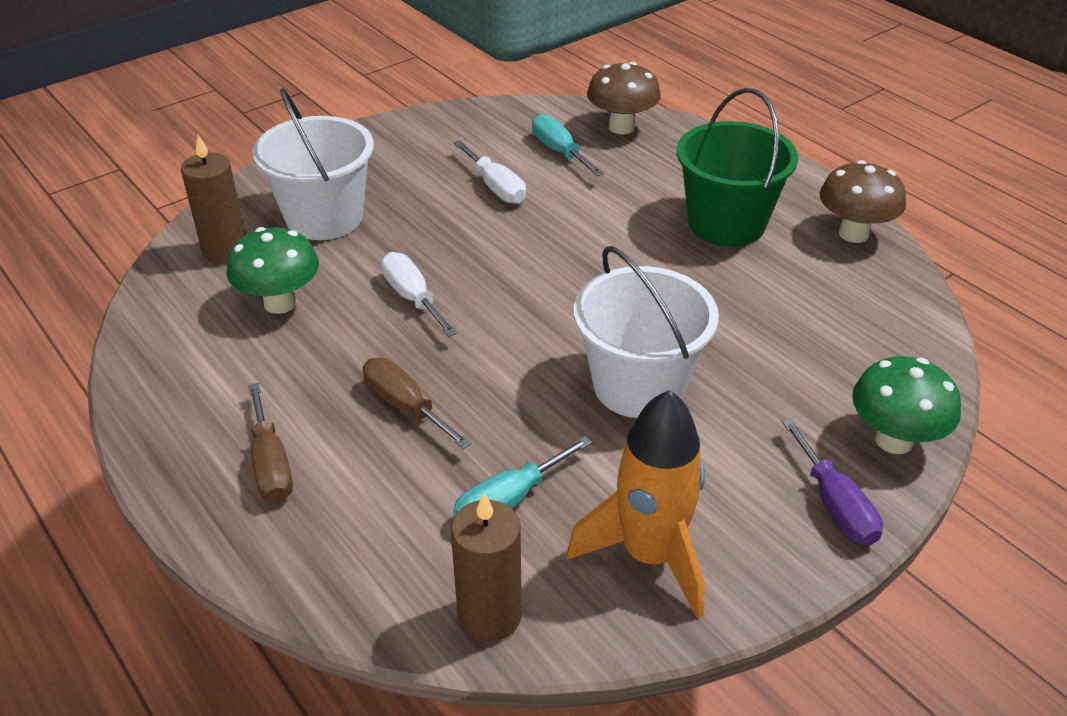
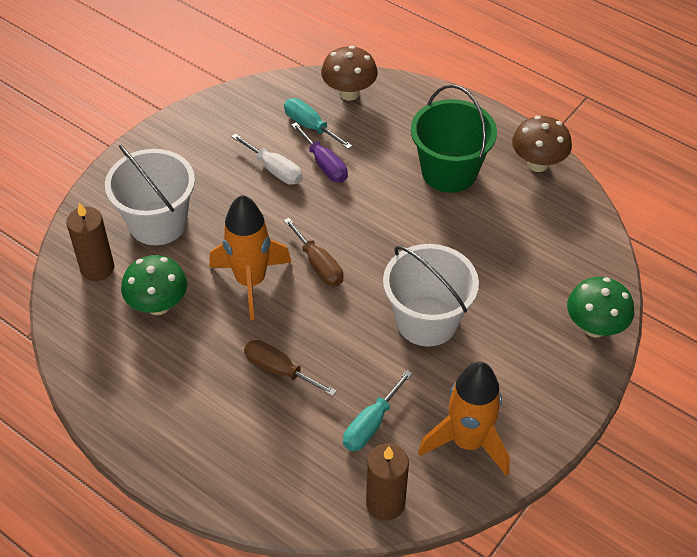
camera: 15 degrees left, 10 degrees up
(271, 464) = (208, 433): brown screwdriver -> brown screwdriver (319, 265)
(412, 298) = (251, 281): white screwdriver -> orange rocket
(834, 504) = (568, 381): purple screwdriver -> purple screwdriver (324, 164)

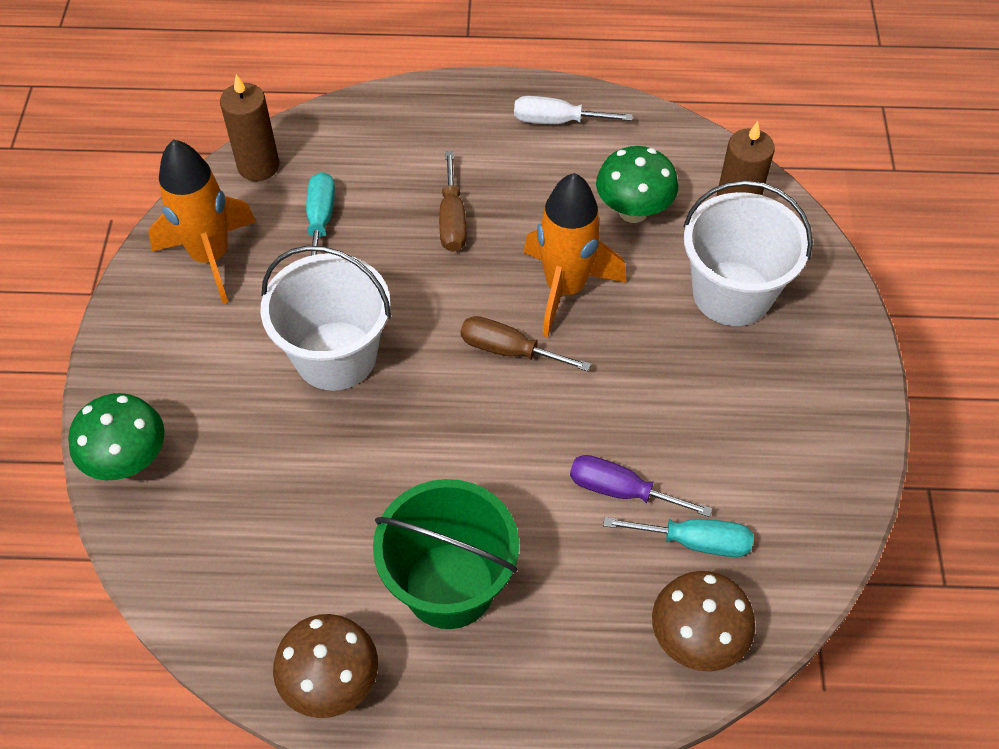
camera: 145 degrees right, 5 degrees up
(274, 169) = (675, 443): white screwdriver -> white screwdriver (557, 121)
(279, 370) = (452, 220): brown screwdriver -> brown screwdriver turned 90 degrees clockwise

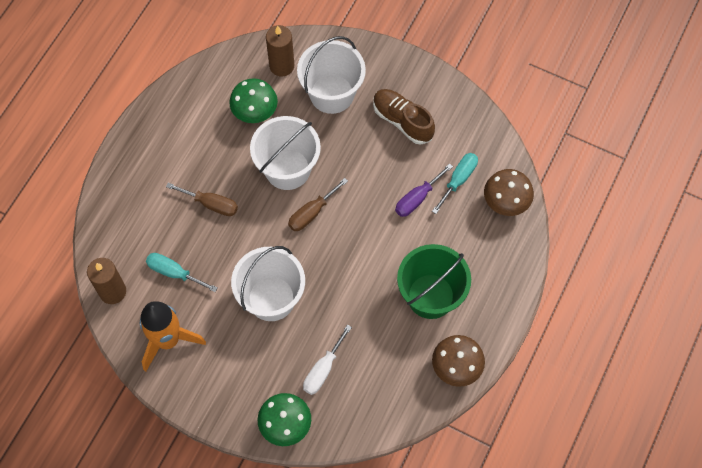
camera: 65 degrees left, 10 degrees up
(557, 121) = (170, 121): white screwdriver -> white screwdriver (323, 369)
(565, 288) = (287, 169): orange rocket -> white bucket
(750, 410) = (402, 121): none -> brown shoe

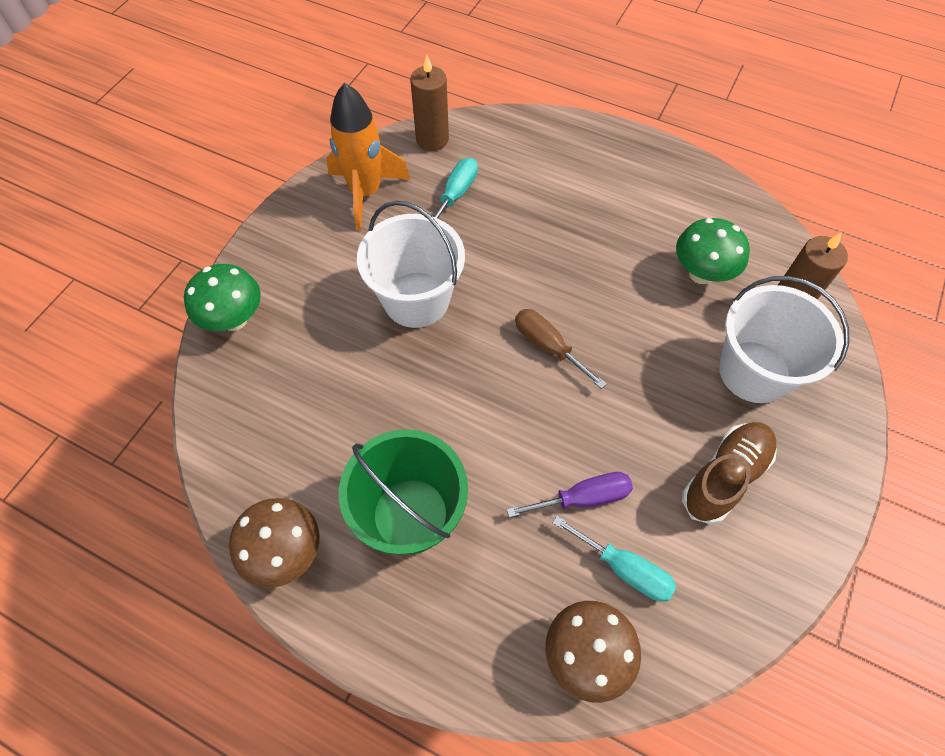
camera: 90 degrees right, 5 degrees down
(211, 204) = (554, 229): brown screwdriver -> none
(287, 169) = (616, 315): white bucket -> none
(323, 369) = (306, 363): white screwdriver -> none
(417, 198) = (583, 498): purple screwdriver -> purple screwdriver turned 120 degrees clockwise

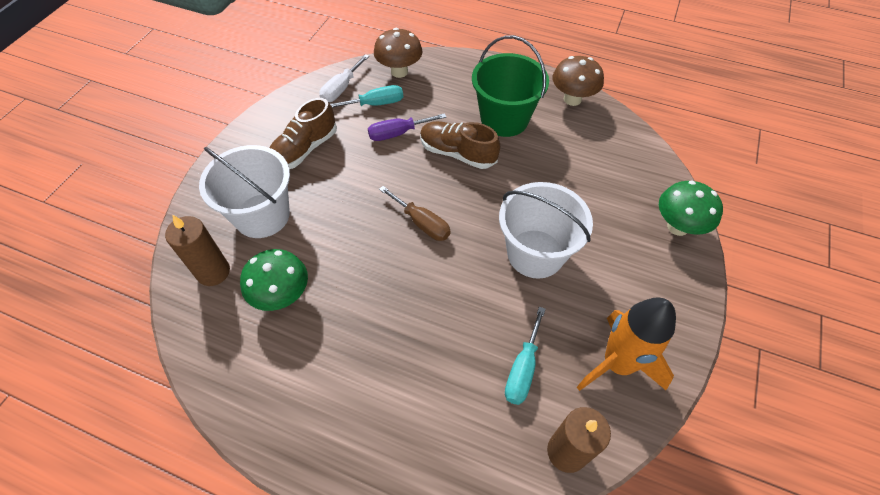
camera: 175 degrees right, 5 degrees down
(493, 452) = (457, 153): none -> brown shoe
(624, 569) = (375, 104): turquoise screwdriver -> turquoise screwdriver turned 135 degrees clockwise
(690, 614) = (341, 89): none -> white screwdriver

